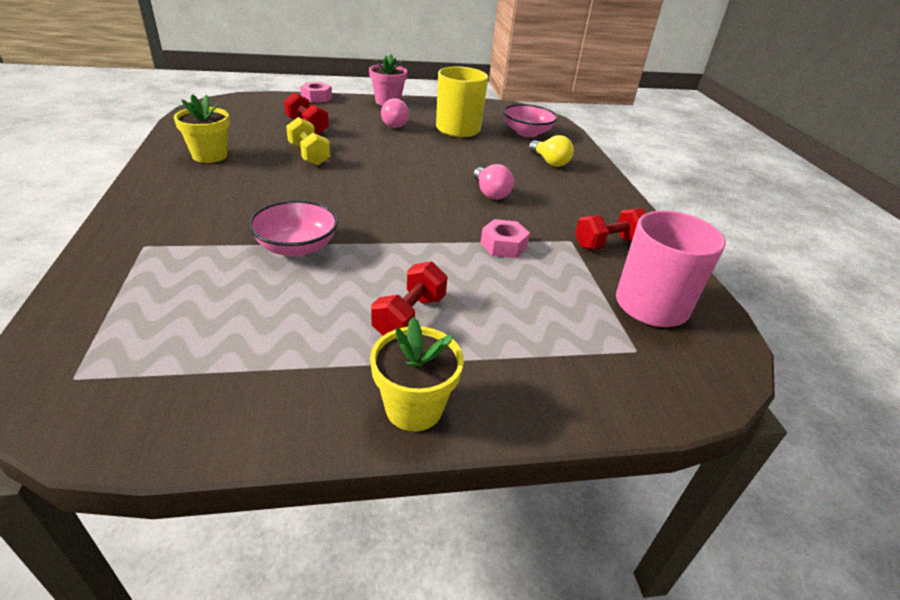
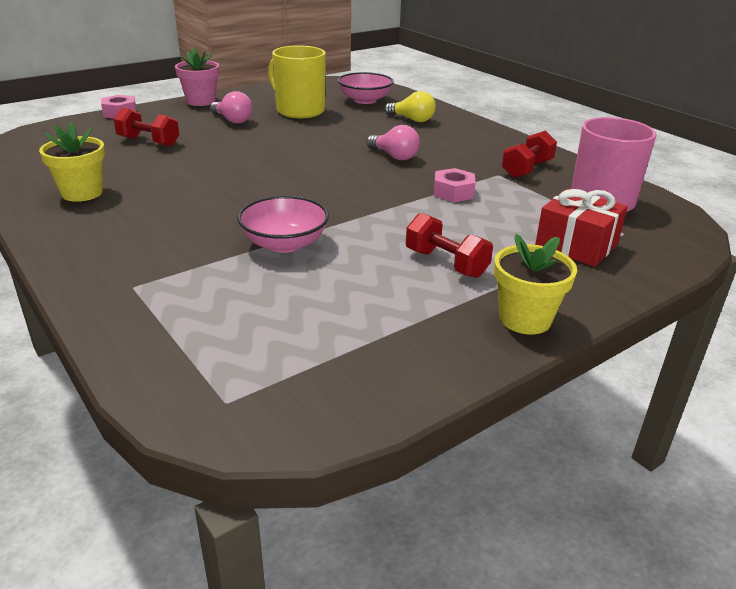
camera: 25 degrees left, 5 degrees down
(309, 155) = (187, 166): yellow dumbbell -> none
(409, 316) = (446, 263): red dumbbell -> red dumbbell turned 45 degrees counterclockwise
(565, 345) = (576, 245): none -> red gift

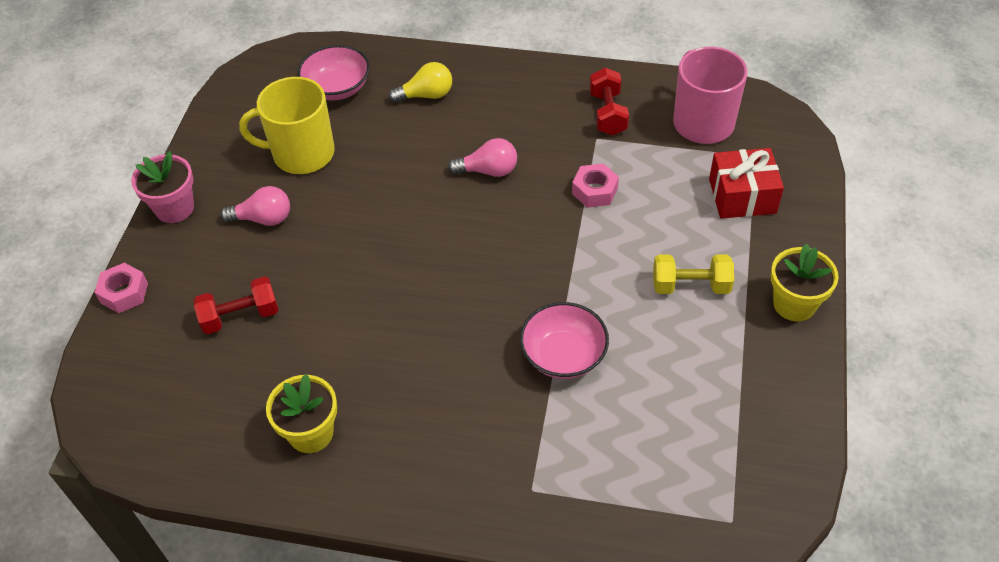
camera: 40 degrees left, 20 degrees up
(446, 263) = (690, 286): red dumbbell -> yellow dumbbell

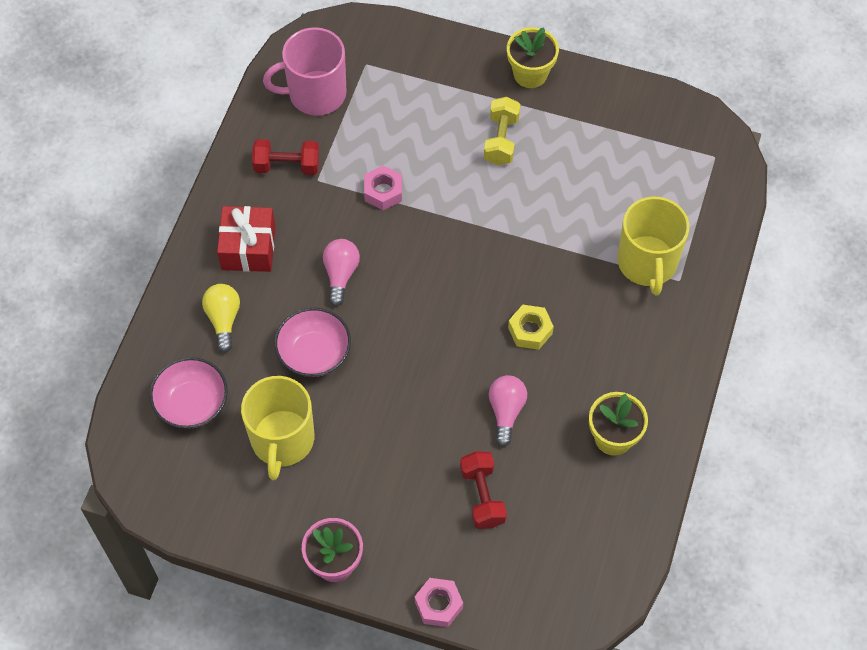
camera: 85 degrees left, 10 degrees up
(263, 219) = (365, 477): pink light bulb -> pink light bulb (506, 411)
(442, 339) = (530, 330): none -> yellow nut
(551, 451) = (647, 263): none -> yellow mug
(563, 355) = (559, 242): pink bowl -> pink bowl (314, 353)
(742, 196) = (410, 83): red gift -> red gift (248, 248)

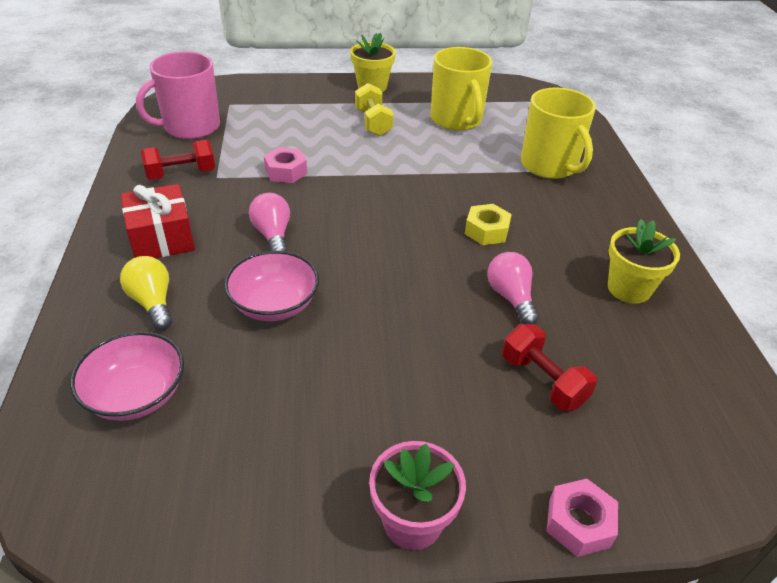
camera: 25 degrees left, 20 degrees down
(282, 440) = (273, 398): yellow mug -> yellow mug (457, 119)

